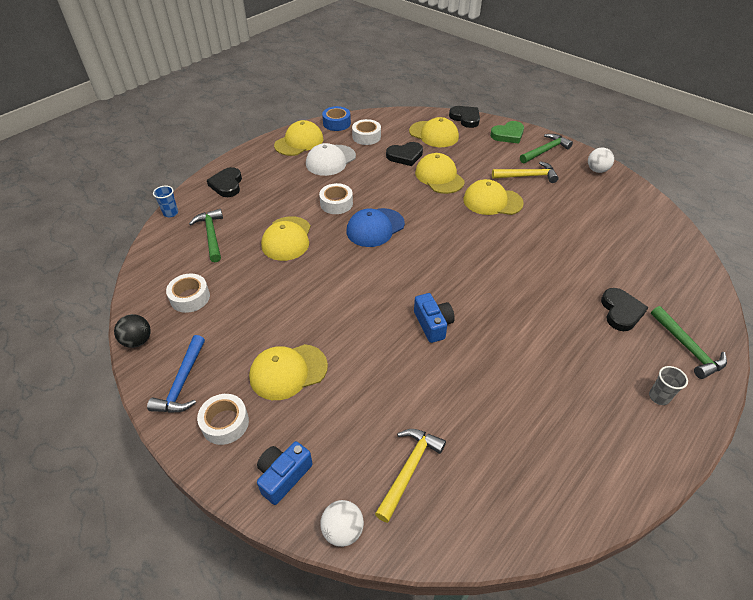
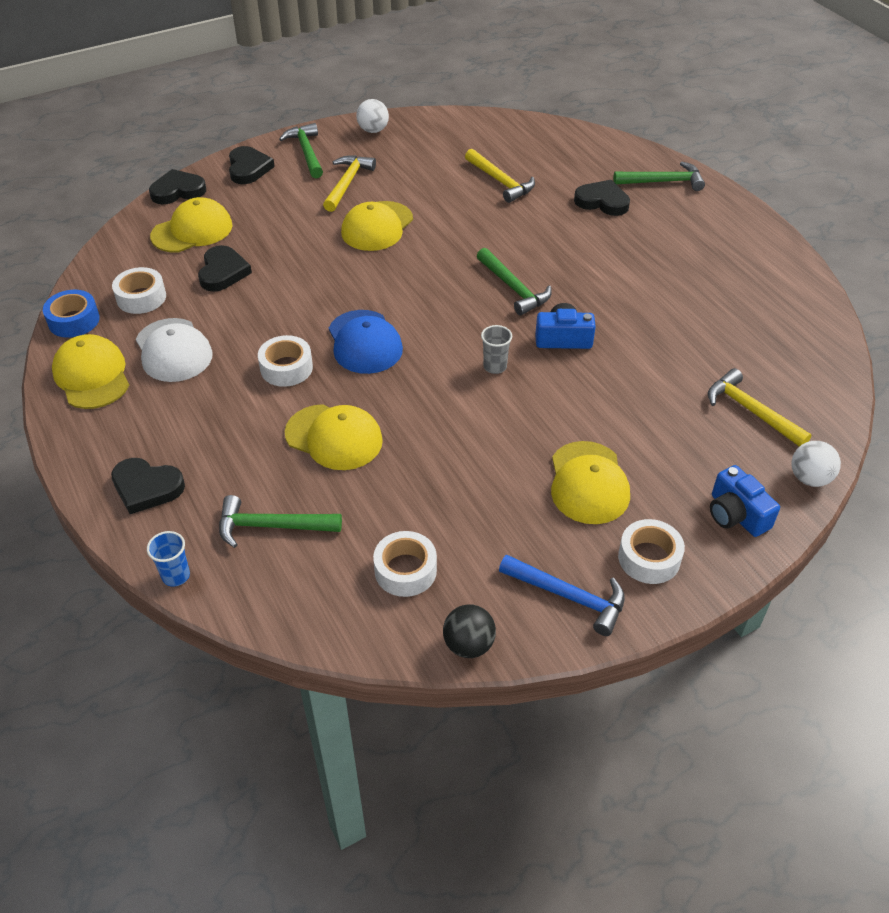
camera: 70 degrees left, 0 degrees up
(439, 177) = (295, 254): yellow cap -> none
(472, 284) = (514, 288): none -> green hammer
(508, 135) = (248, 168): green heart -> black heart
(594, 246) = (500, 181): none -> yellow hammer
(658, 397) = (713, 221): grey cup -> grey cup (495, 367)

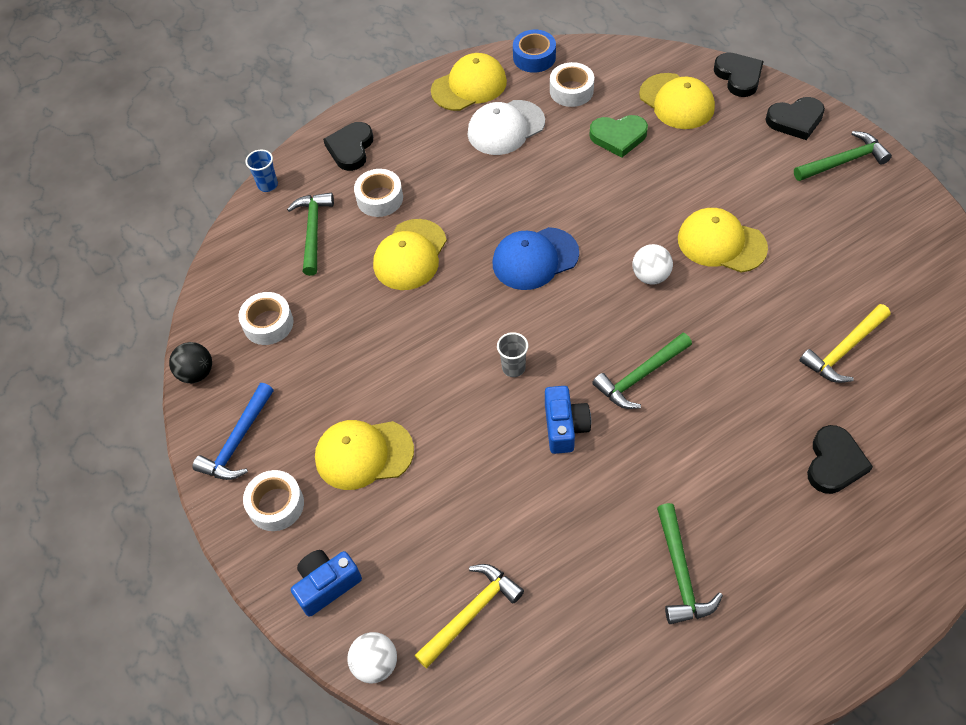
camera: 90 degrees right, 10 degrees up
(223, 272) = (618, 137): black heart -> green heart
(286, 368) = (493, 207): white tape -> white tape (380, 198)
(347, 183) = (794, 206): yellow hammer -> none
(373, 130) = (912, 213): white ball -> white ball (650, 276)
(663, 182) = (904, 537): green hammer -> green hammer (681, 573)

